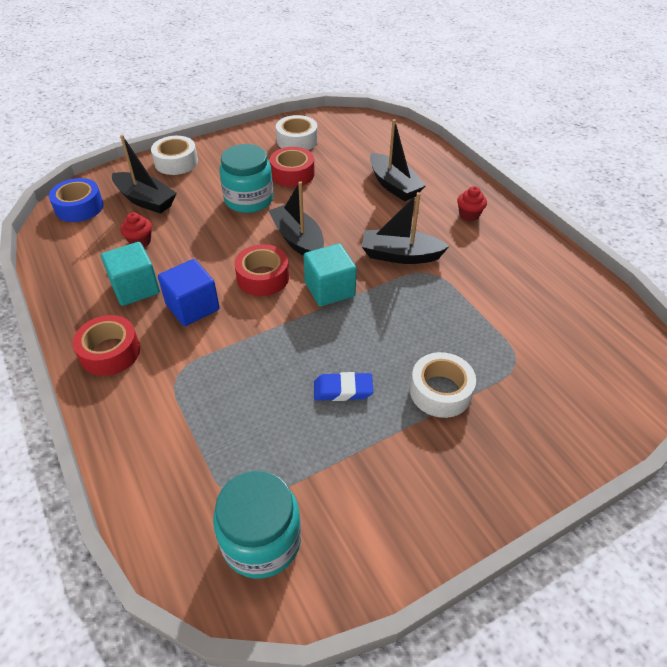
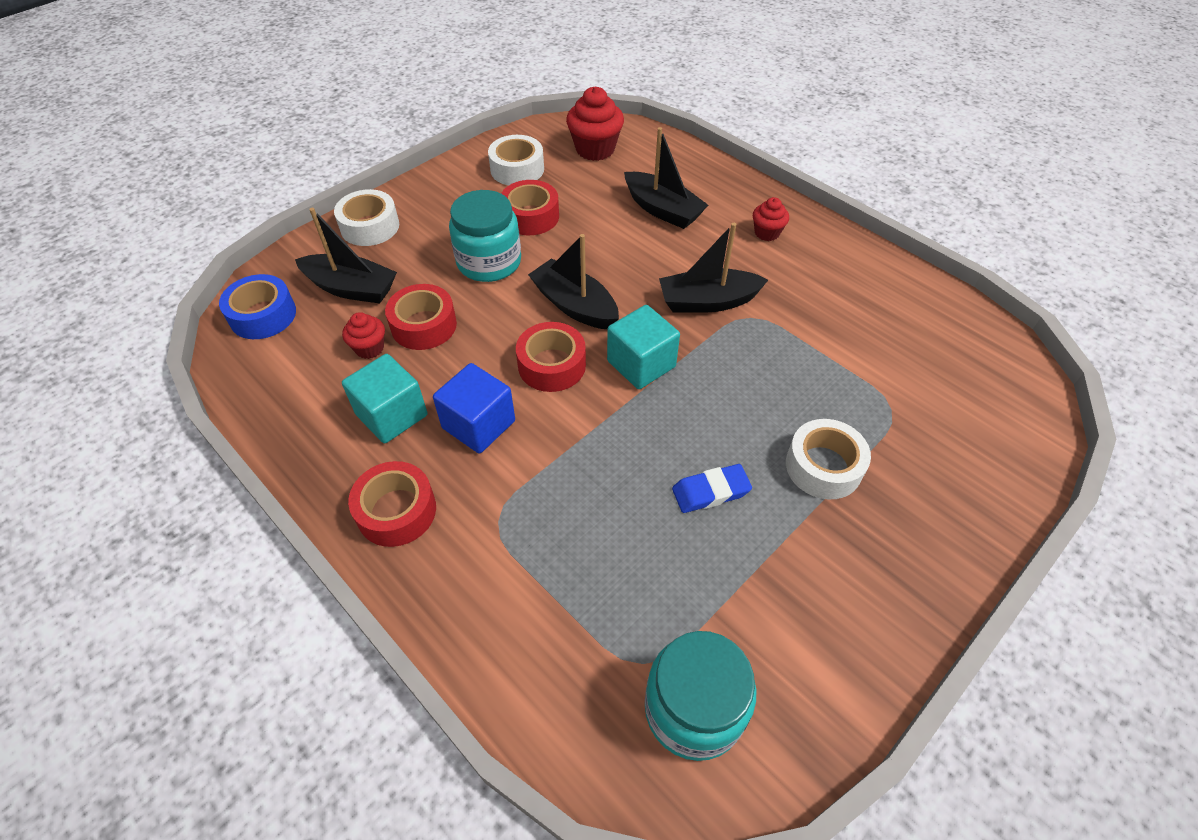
camera: 15 degrees left, 5 degrees up
(184, 233) = (424, 325): none -> red tape
(361, 136) = (595, 149): none -> red cupcake

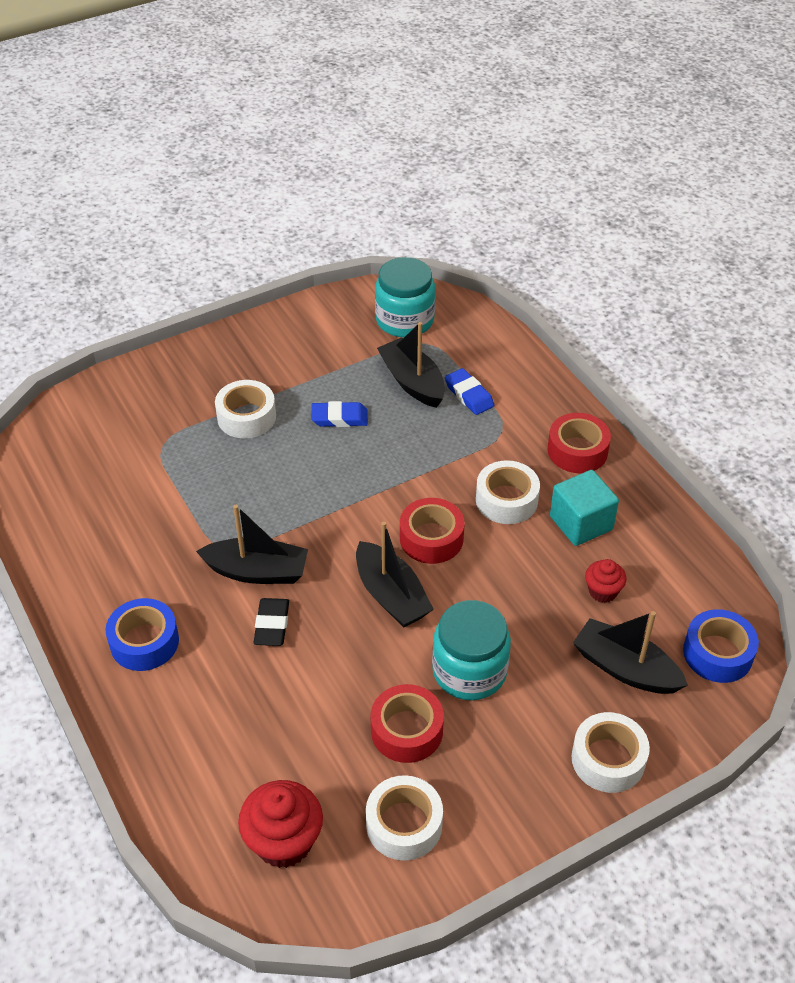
camera: 165 degrees left, 5 degrees down
(424, 325) = (548, 605): red tape -> none
(478, 424) = (506, 500): blue cube -> white tape
(553, 571) = (469, 395): none -> blue eraser
(641, 364) = (350, 523): turquoise cube -> none
(662, 210) = (244, 704): black boat -> black boat (412, 382)
(670, 263) = (272, 625): none -> black eraser
(767, 233) = (144, 642): red cupcake -> blue tape

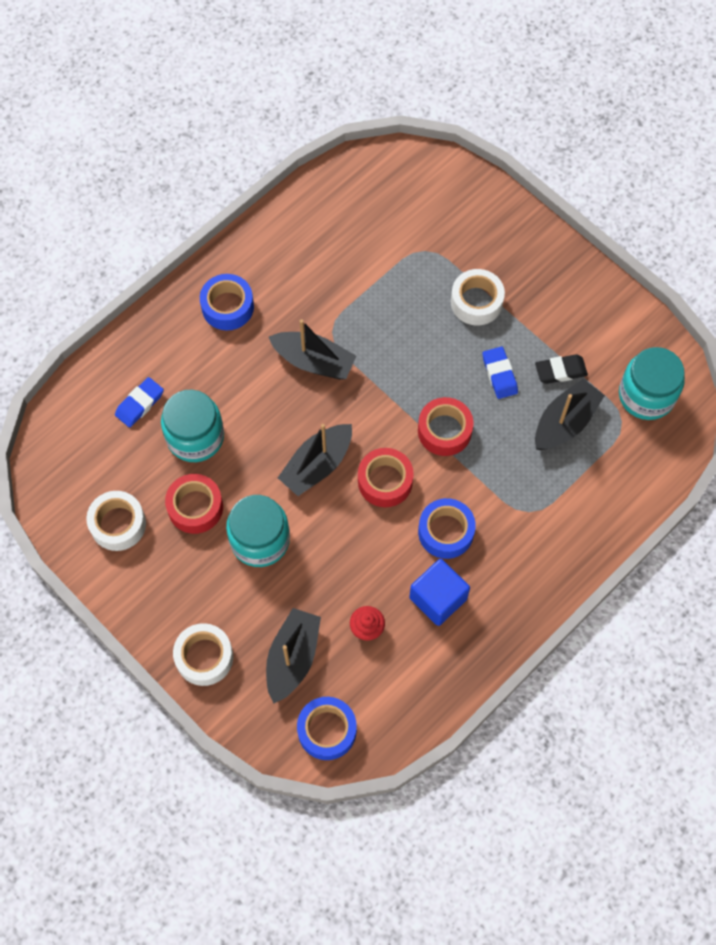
camera: 75 degrees right, 20 degrees up
(257, 571) = (313, 361): black boat -> black boat turned 60 degrees counterclockwise
(272, 625) = (265, 388): black eraser -> black eraser (560, 371)
(283, 841) = (88, 449): red cupcake -> none
(310, 712) = (195, 437): none -> turquoise jar
(469, 395) = (565, 474): blue eraser -> blue eraser (139, 404)
(506, 500) = (446, 532): white tape -> blue tape
(577, 451) = (524, 581): red tape -> red tape (444, 431)
(581, 523) = (438, 598): turquoise cube -> blue cube

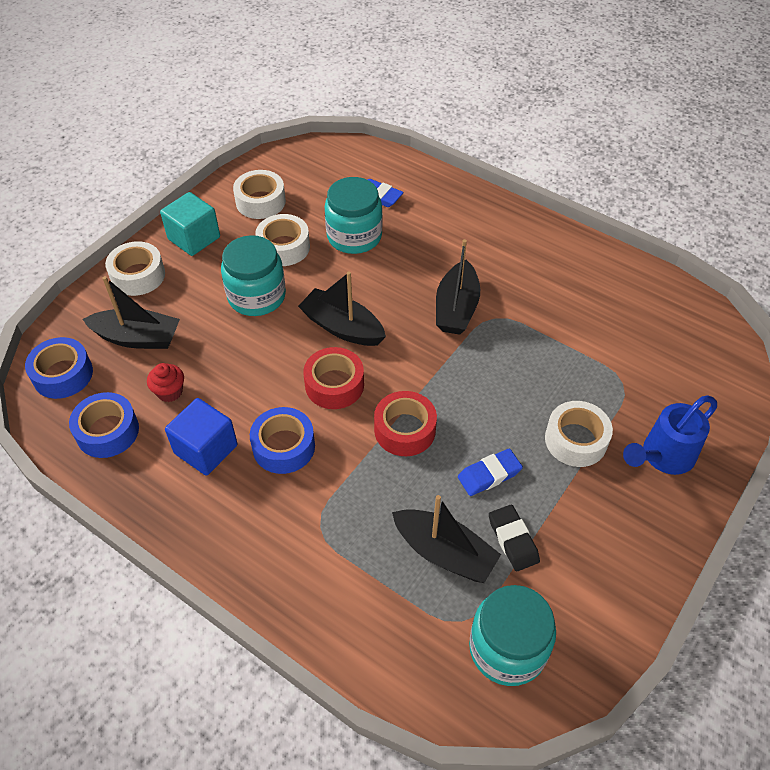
camera: 80 degrees right, 15 degrees down
(160, 597) = (194, 238): none -> turquoise cube
(195, 507) = (284, 247): red tape -> white tape
(227, 307) = (495, 237): blue tape -> blue tape (107, 431)
(501, 244) = (663, 456): none -> blue watering can

